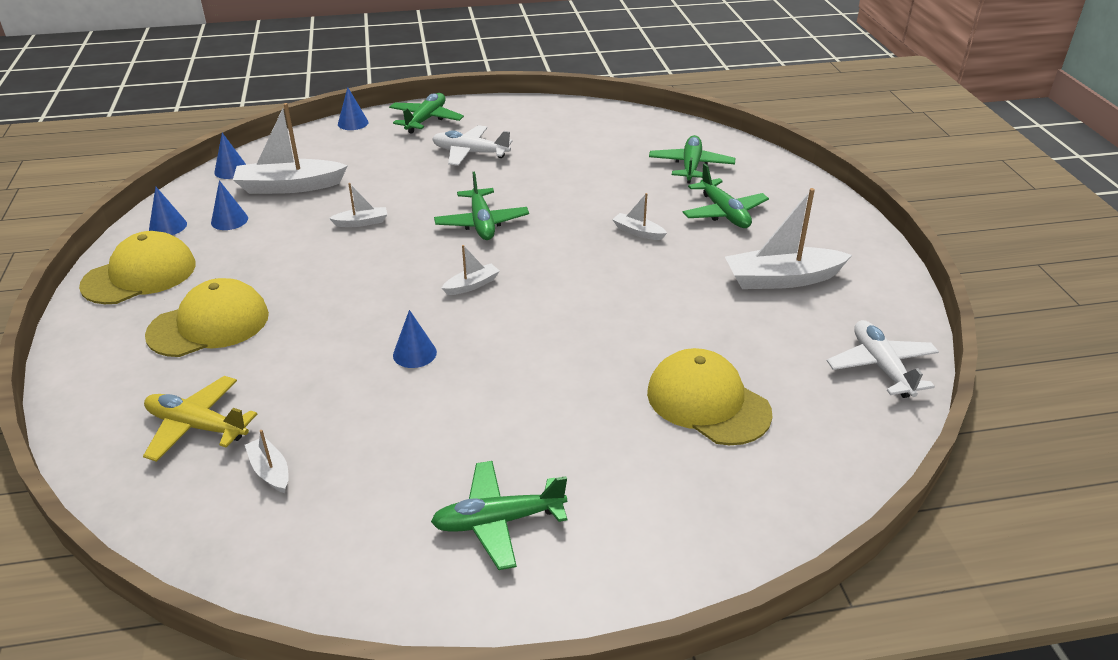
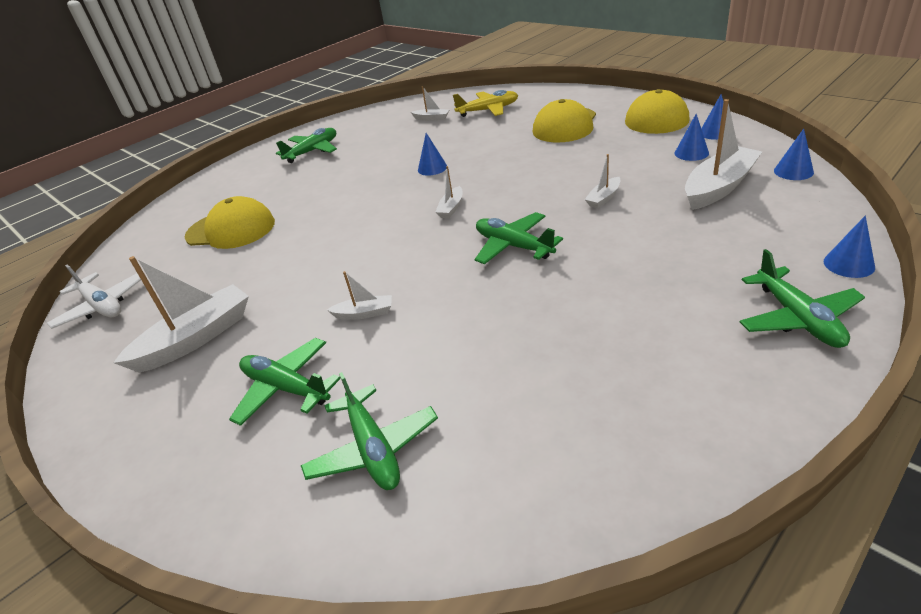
camera: 150 degrees right, 0 degrees up
(470, 153) = (654, 304): white plane -> none

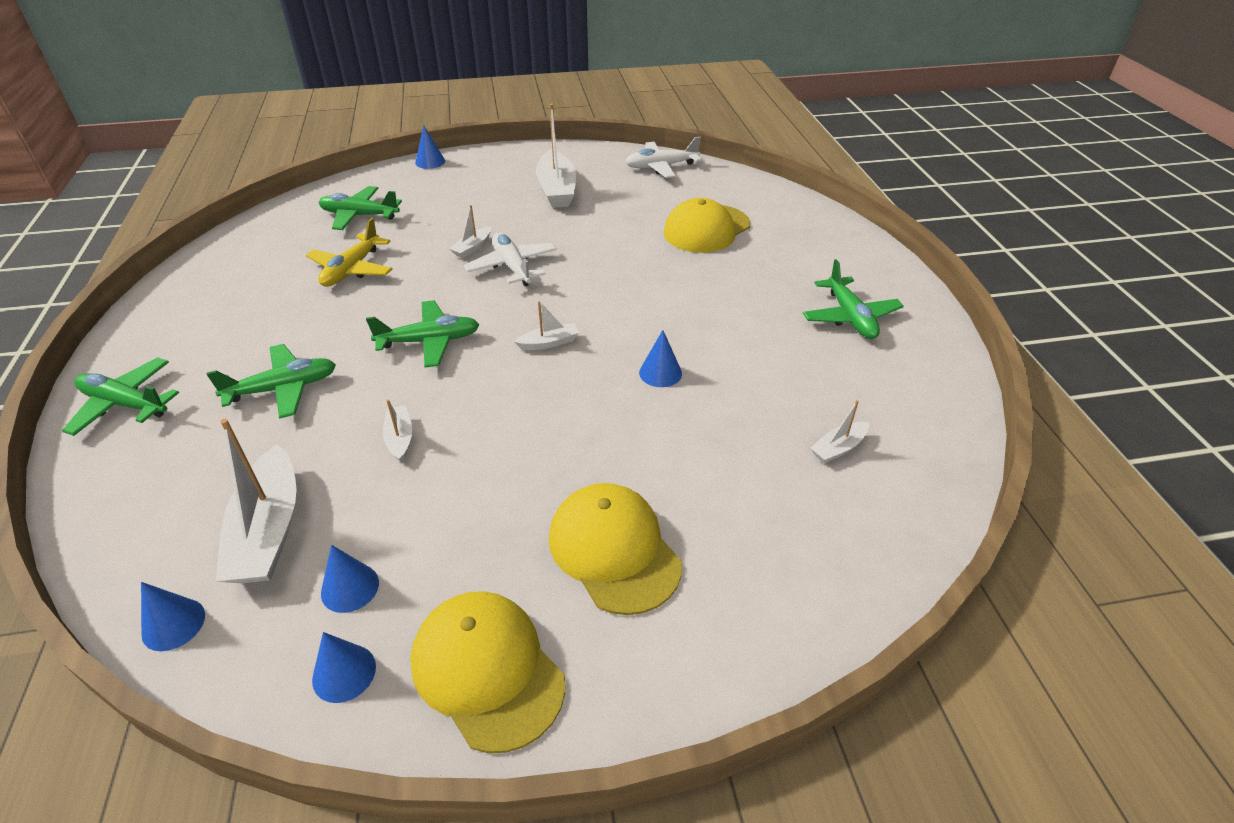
camera: 120 degrees right, 5 degrees up
(286, 388) = (451, 205): green plane -> green plane (283, 389)
(374, 274) = (512, 266): none -> white plane
(451, 208) = (549, 343): white boat -> white boat turned 105 degrees clockwise
(488, 110) = (793, 517): yellow plane -> yellow plane (352, 269)
(849, 264) = (81, 485): blue cone -> blue cone (430, 162)

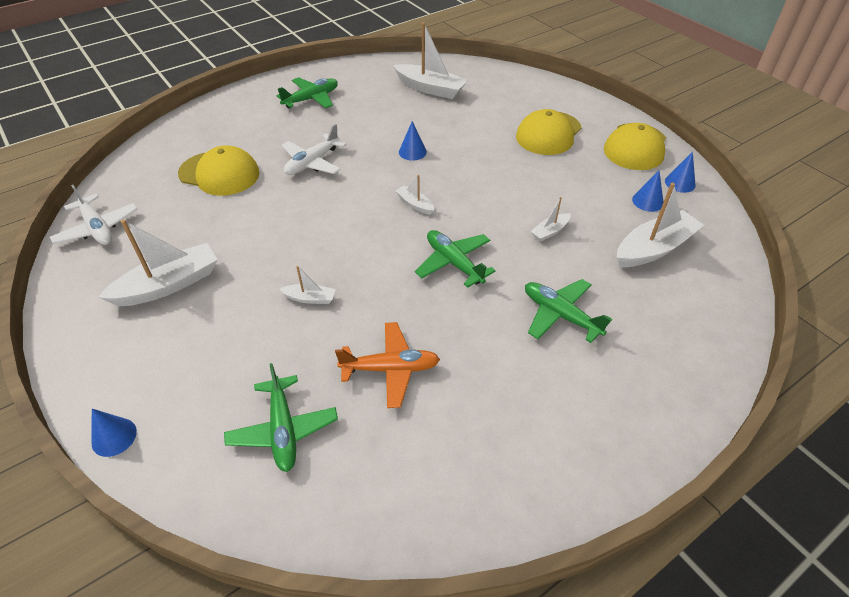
camera: 115 degrees left, 5 degrees up
(125, 404) = (655, 404): green plane -> none
(173, 624) = (727, 249): blue cone -> none
(352, 269) = (390, 369): yellow plane -> orange plane
(512, 266) = (328, 260): white plane -> white plane (312, 163)
(838, 448) = (430, 89): white boat -> white boat, size x2.04

